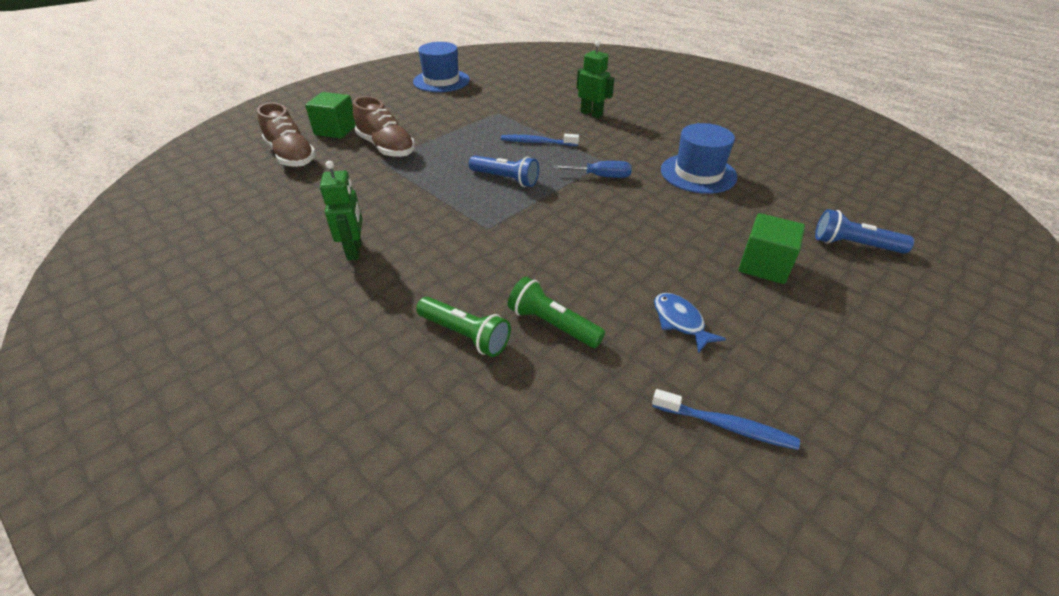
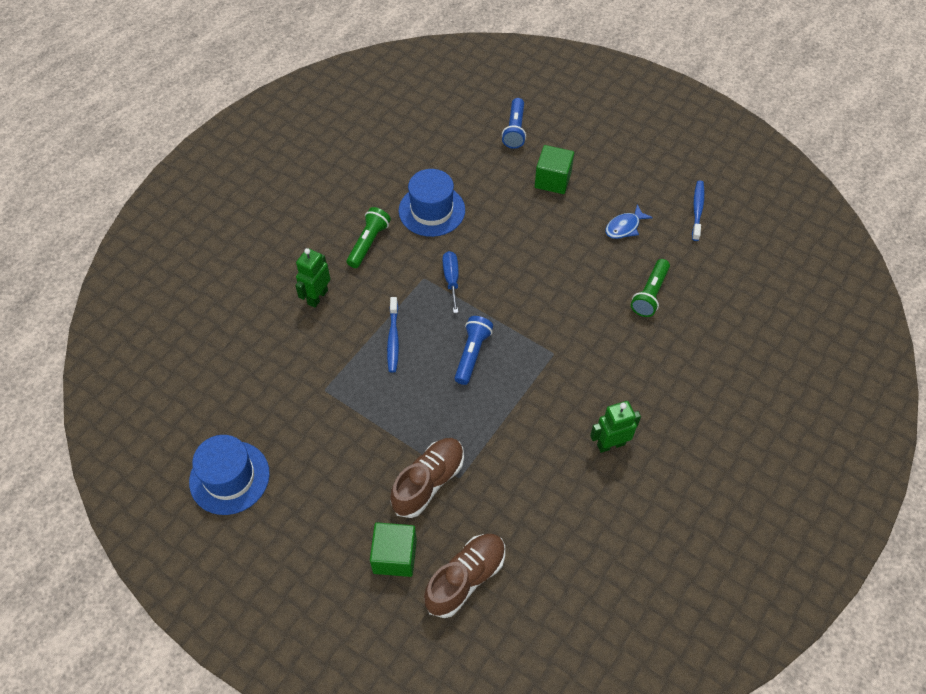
camera: 100 degrees left, 15 degrees up
(465, 335) = (676, 342): green flashlight -> green flashlight (368, 243)

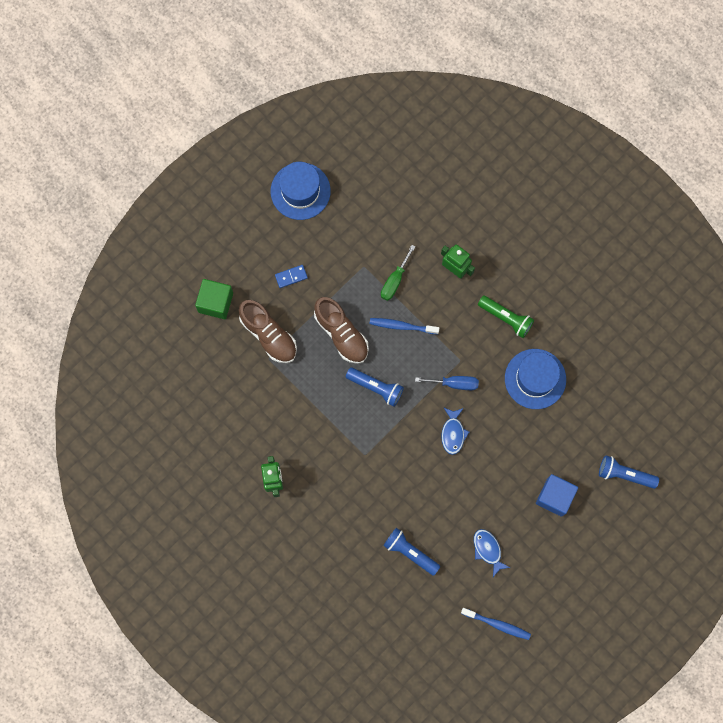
camera: 100 degrees right, 20 degrees up
(338, 354) = (394, 281): none -> green screwdriver
(347, 469) = (291, 277): none -> blue domino
(465, 578) = (189, 349): brown shoe -> brown shoe (341, 334)
(508, 273) = (453, 433): none -> blue fish
(552, 180) = (554, 497): green cube -> blue cube
(650, 294) = (410, 552): green flashlight -> blue flashlight

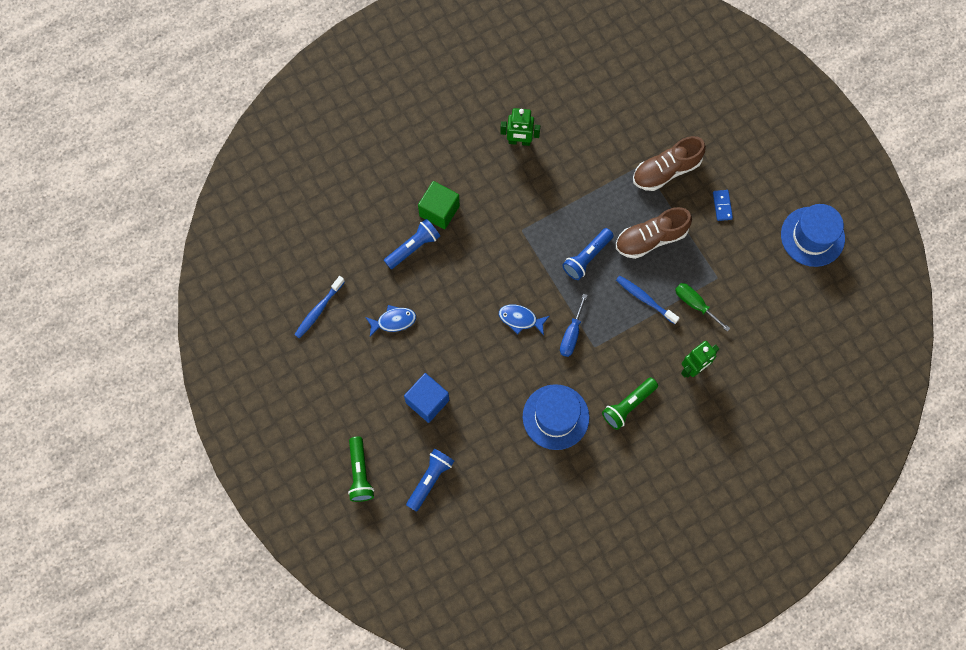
camera: 105 degrees right, 5 degrees down
(215, 302) = (711, 130): green cube -> green cube (439, 211)
(402, 326) = (645, 299): blue toothbrush -> blue toothbrush turned 75 degrees counterclockwise
(638, 539) = (360, 473): none -> green flashlight

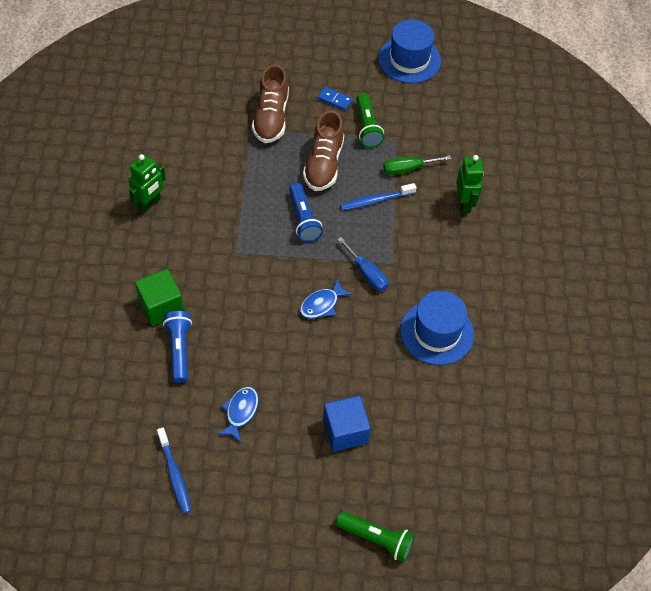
camera: 60 degrees left, 15 degrees down
(430, 480) = (427, 477): blue flashlight -> none
(628, 405) = (465, 270): green flashlight -> green flashlight (367, 127)

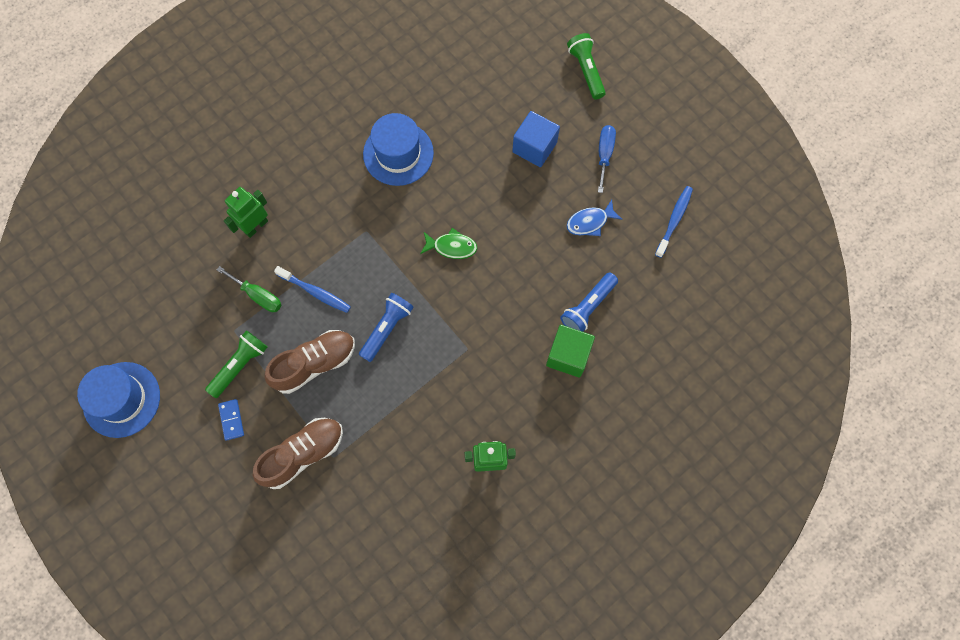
camera: 130 degrees left, 15 degrees up
(321, 304) = (452, 247): blue fish -> green fish
(367, 273) = (393, 239): blue screwdriver -> blue screwdriver (604, 154)

